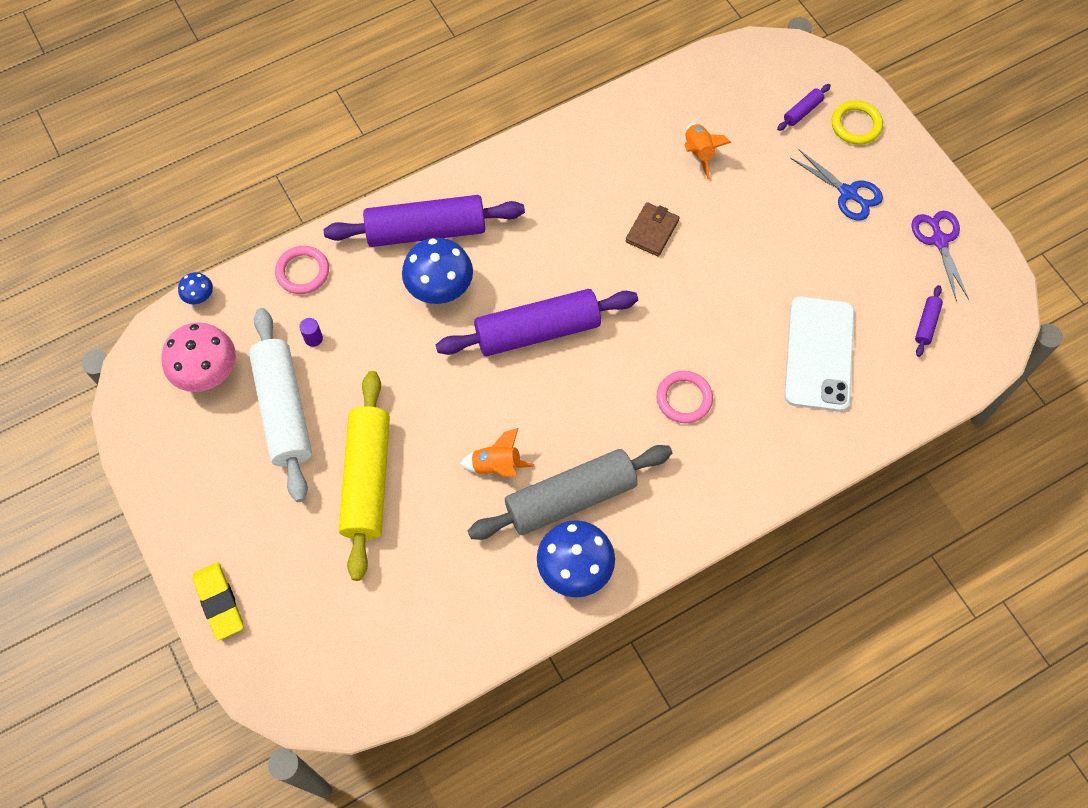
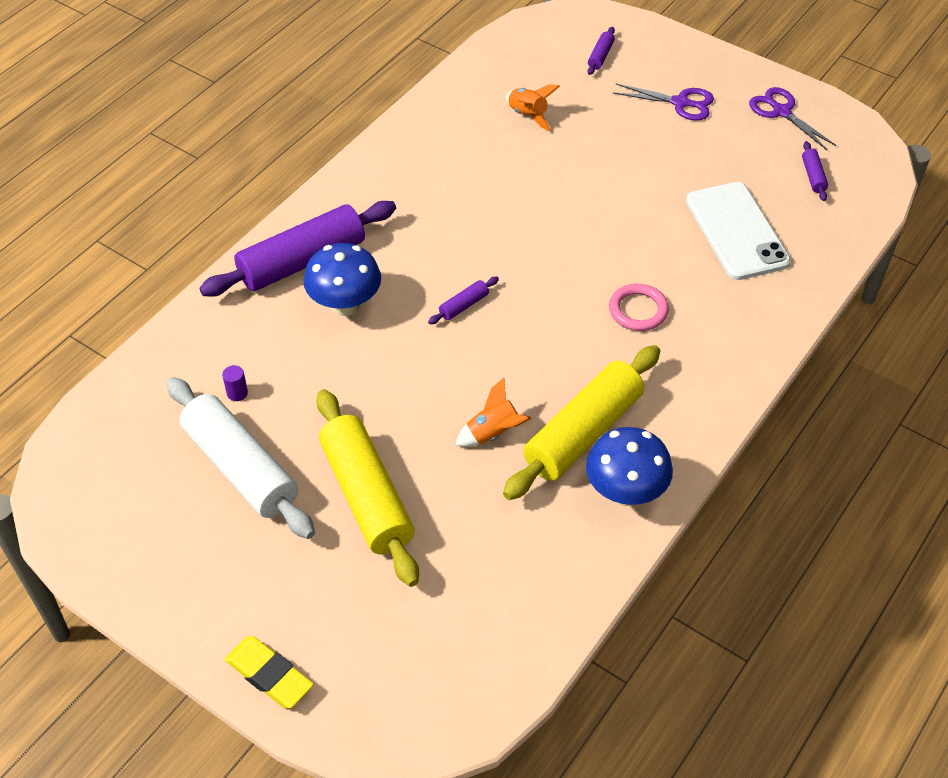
camera: 25 degrees left, 15 degrees down
(199, 297) = (91, 400): blue mushroom -> none
(208, 373) = (138, 465): pink mushroom -> none
(303, 272) = (193, 339): pink ring -> none
(537, 331) = (464, 305): purple rolling pin -> purple rolling pin, size x0.41
(570, 498) = (583, 433): grey rolling pin -> yellow rolling pin
(652, 231) = (523, 189): brown wallet -> none
(848, 193) = (680, 103): blue scissors -> purple scissors
(856, 125) = (653, 51): yellow ring -> none

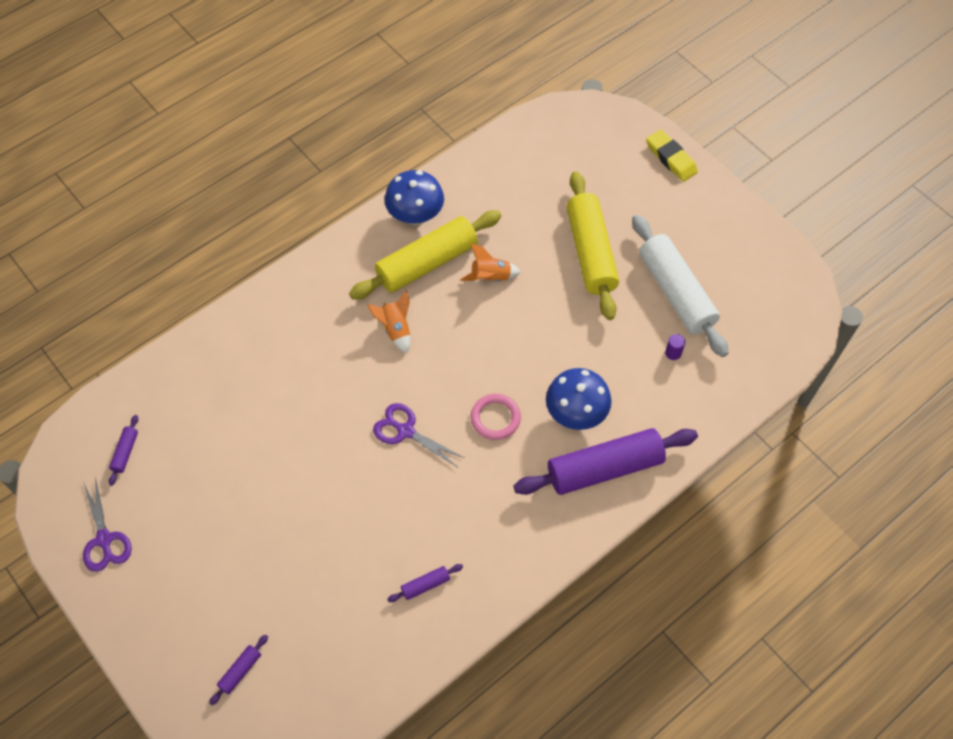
camera: 165 degrees left, 10 degrees up
(464, 305) = (479, 390): purple rolling pin -> purple rolling pin (425, 585)
(528, 115) = (349, 599): orange rocket -> orange rocket (395, 329)
(638, 310) = (343, 352): pink ring -> pink ring (495, 418)
(680, 103) = (193, 577): purple scissors -> purple scissors (405, 431)
(736, 231) = (225, 409): white phone -> none

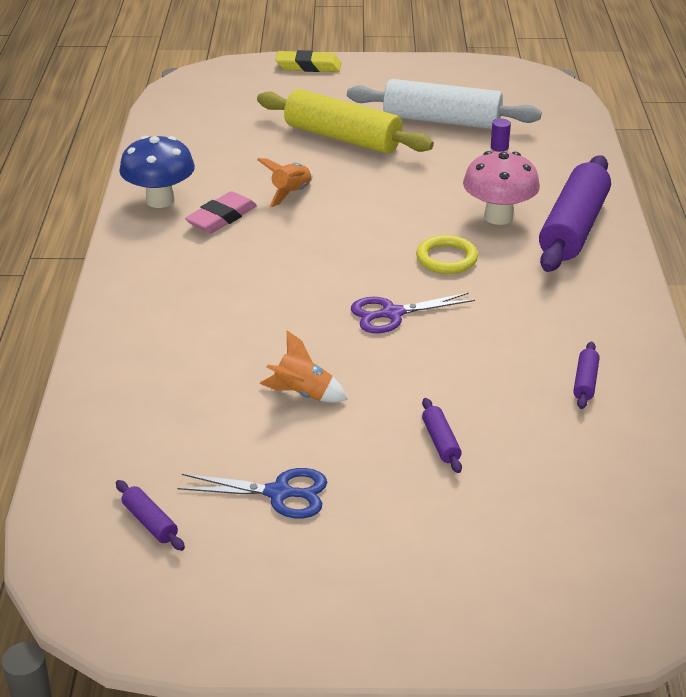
camera: 50 degrees left, 25 degrees down
(104, 540) = (246, 598): purple scissors -> none
(193, 494) = (279, 493): none -> blue scissors
(240, 671) = (554, 564): purple rolling pin -> purple rolling pin (440, 442)
(395, 329) = (268, 267): orange rocket -> orange rocket (303, 394)
(427, 263) = (221, 218): yellow rolling pin -> pink eraser
(495, 418) = (446, 258): pink ring -> yellow ring
(576, 414) = (498, 217): blue mushroom -> pink mushroom

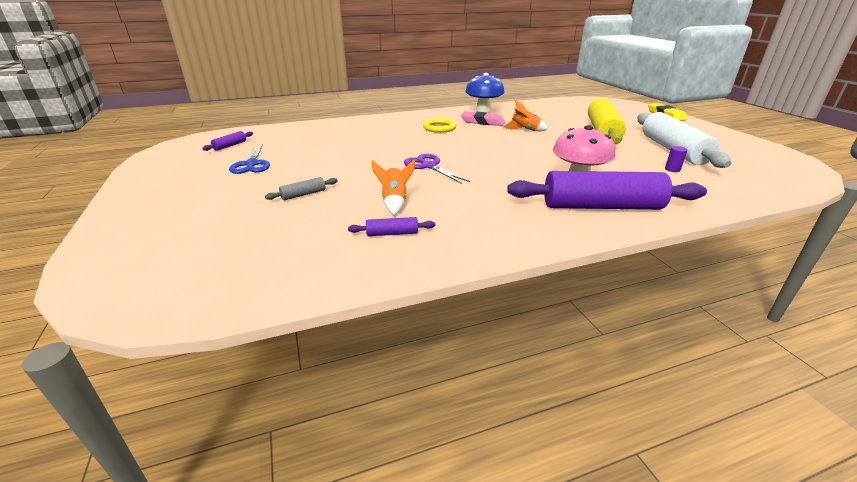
camera: 70 degrees right, 5 degrees down
(303, 394) = (337, 157): orange rocket -> orange rocket (394, 202)
(440, 442) = (303, 194): purple rolling pin -> grey rolling pin
(446, 258) = (505, 172): yellow ring -> yellow ring (439, 128)

